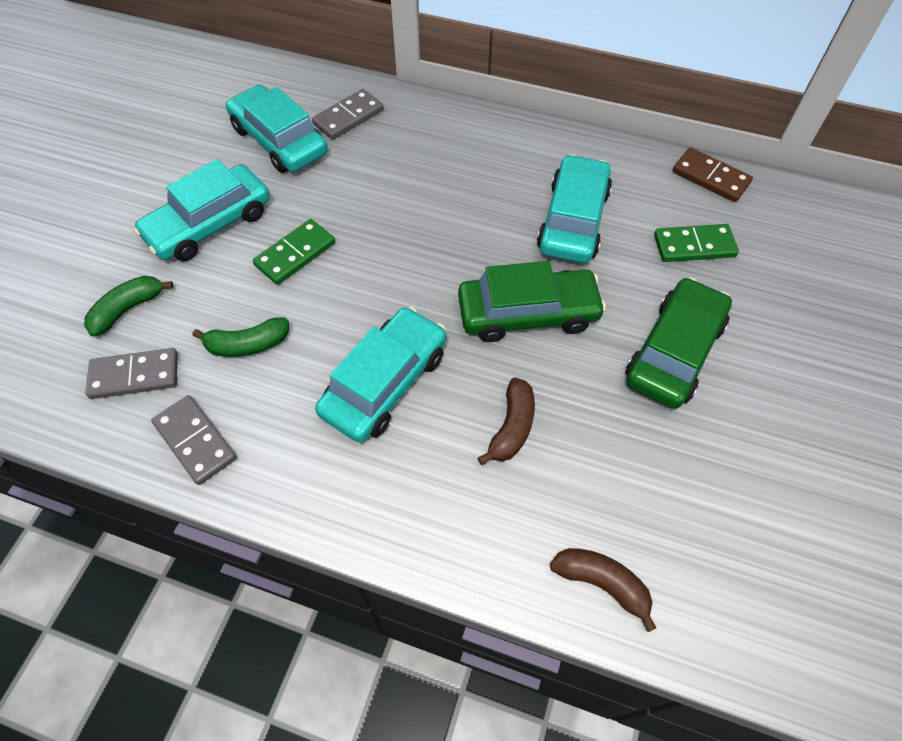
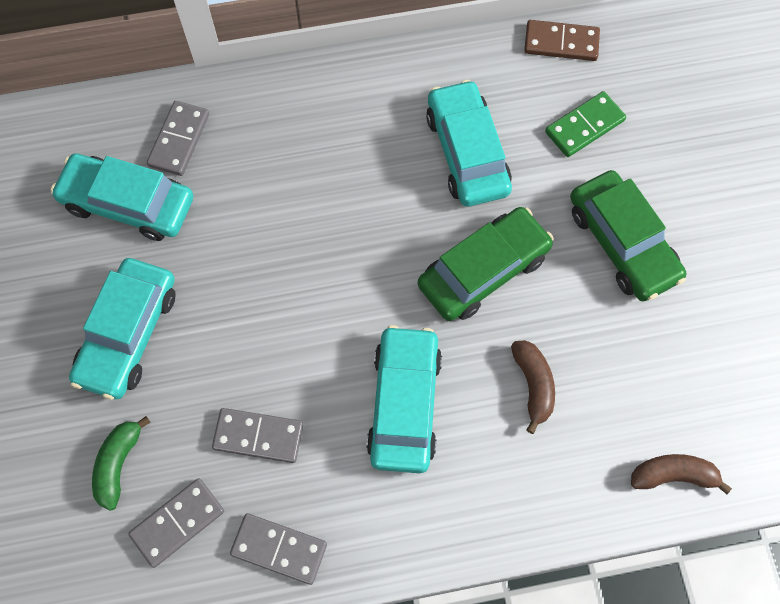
camera: 30 degrees left, 10 degrees up
(247, 344) = (258, 436): green banana -> grey domino
(295, 254) = (236, 322): green domino -> none
(674, 352) = (622, 243): green car -> green car turned 150 degrees clockwise

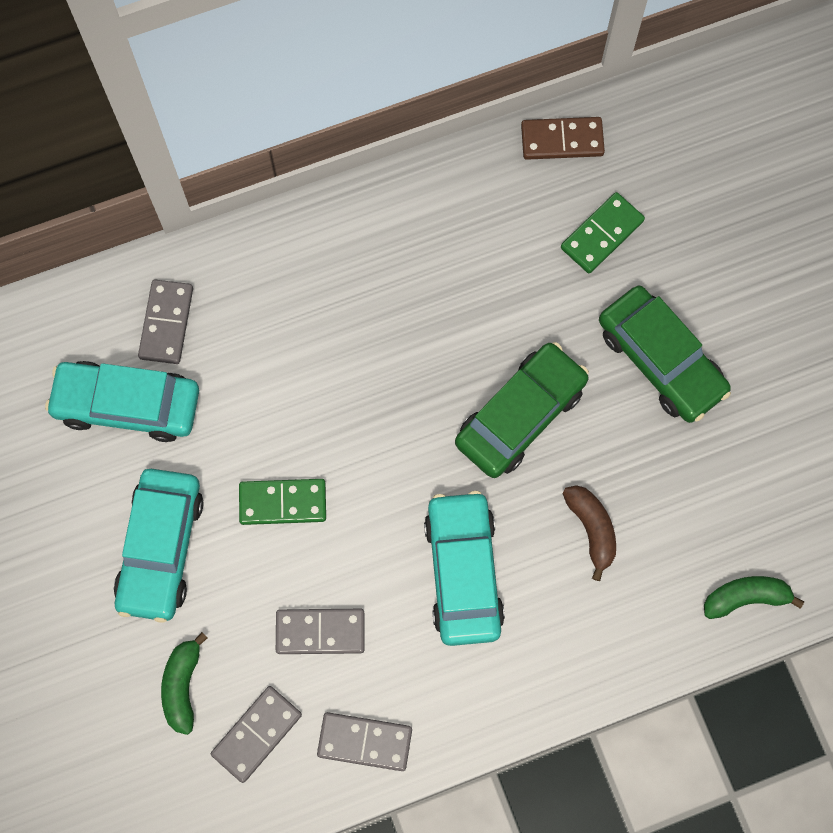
camera: 10 degrees left, 5 degrees up
(248, 312) = (283, 503): none -> green domino
(467, 152) = (481, 285): turquoise car -> none
(673, 475) = (745, 597): brown banana -> green banana

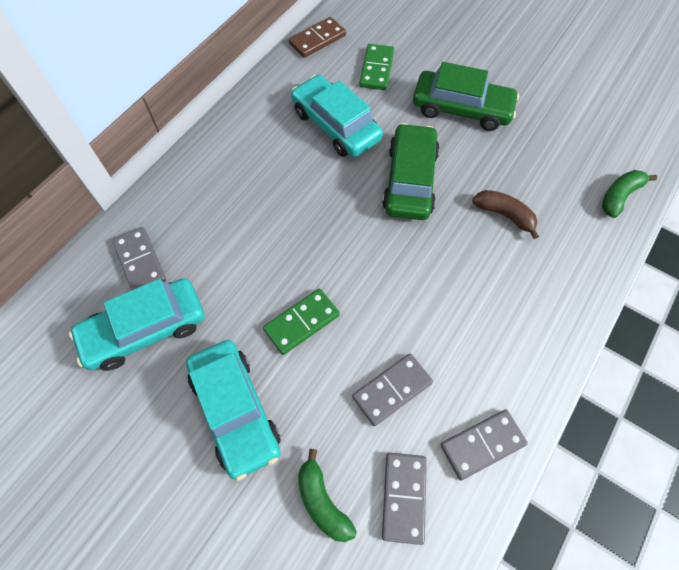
camera: 35 degrees left, 10 degrees down
(463, 572) = (452, 288): turquoise car -> turquoise car (336, 125)

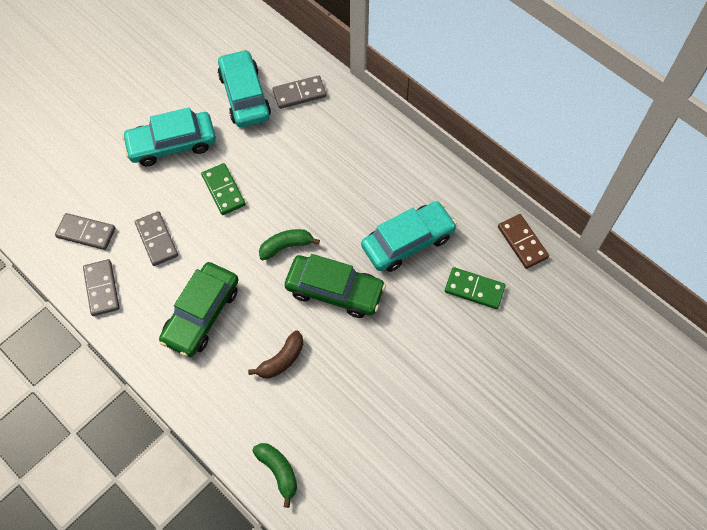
camera: 100 degrees right, 0 degrees up
(322, 501) = (100, 186): green banana -> green banana (286, 246)
(461, 108) = (410, 356): green car -> green car (201, 314)

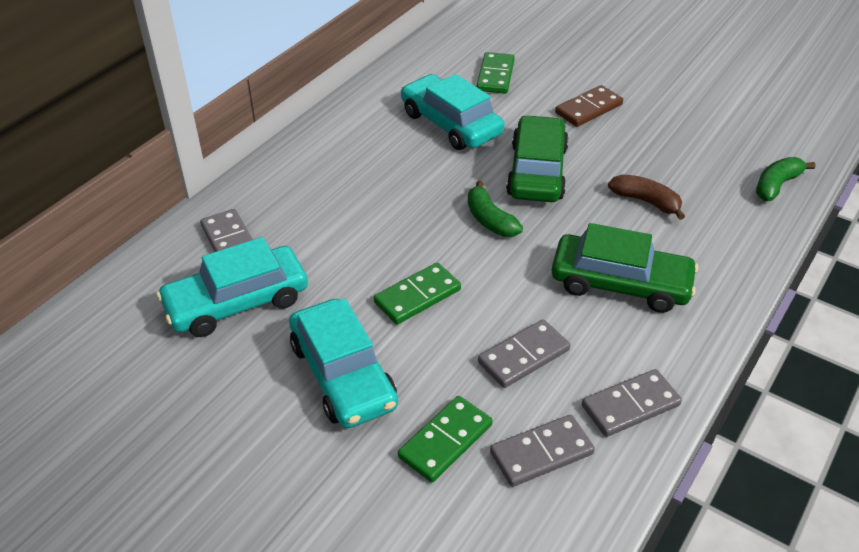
camera: 100 degrees left, 20 degrees down
(86, 233) = (541, 453): grey domino -> grey domino turned 60 degrees clockwise
(110, 188) = (445, 441): none -> green domino
(522, 242) = (428, 50): brown domino -> brown domino (588, 109)

